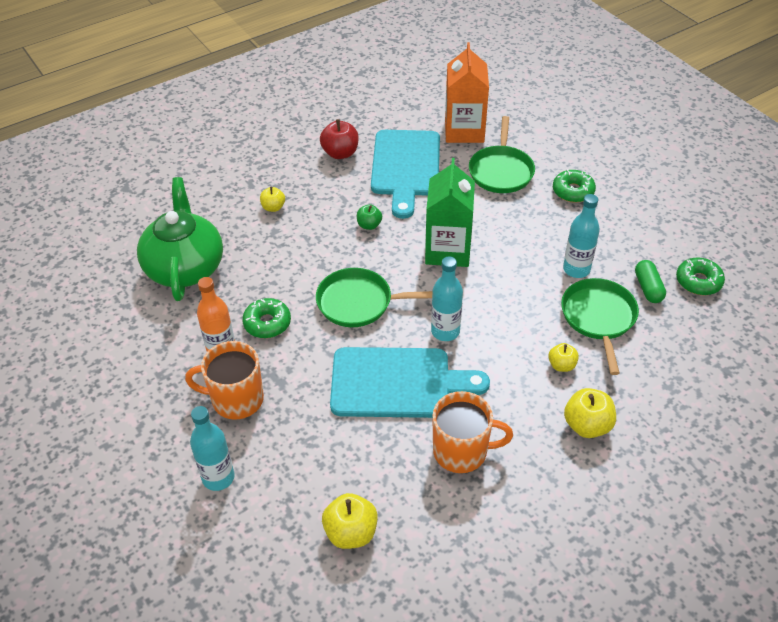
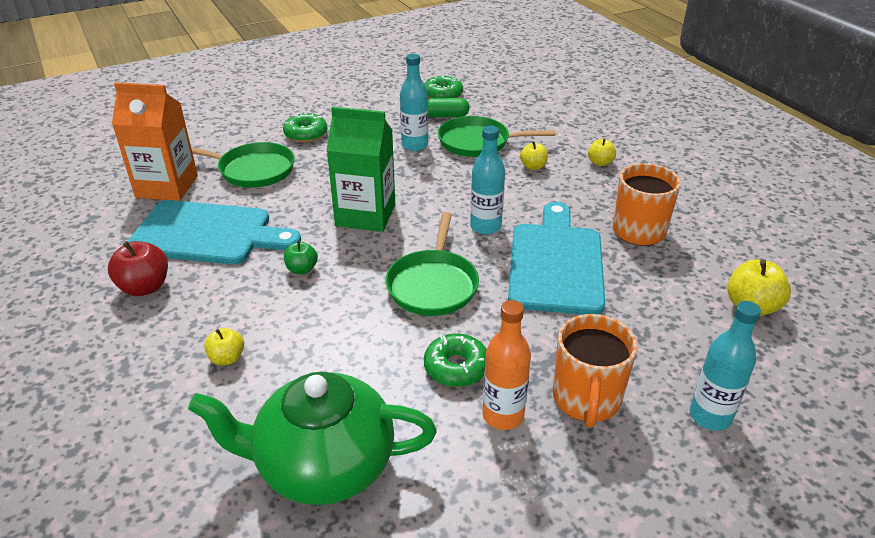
camera: 85 degrees left, 10 degrees down
(587, 425) = (600, 163): yellow apple -> yellow apple, size x0.62

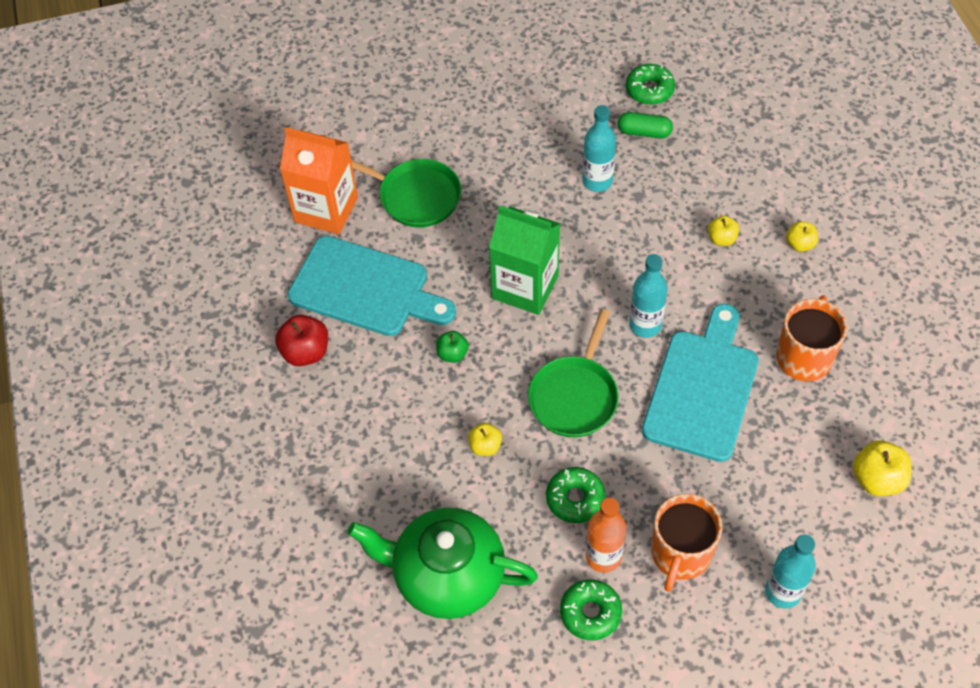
camera: 15 degrees right, 20 degrees up
(227, 358) = (377, 451): yellow apple -> yellow apple (485, 446)
(306, 134) = (478, 142): green donut -> green donut (590, 613)
(477, 142) = (670, 186): green pan -> none

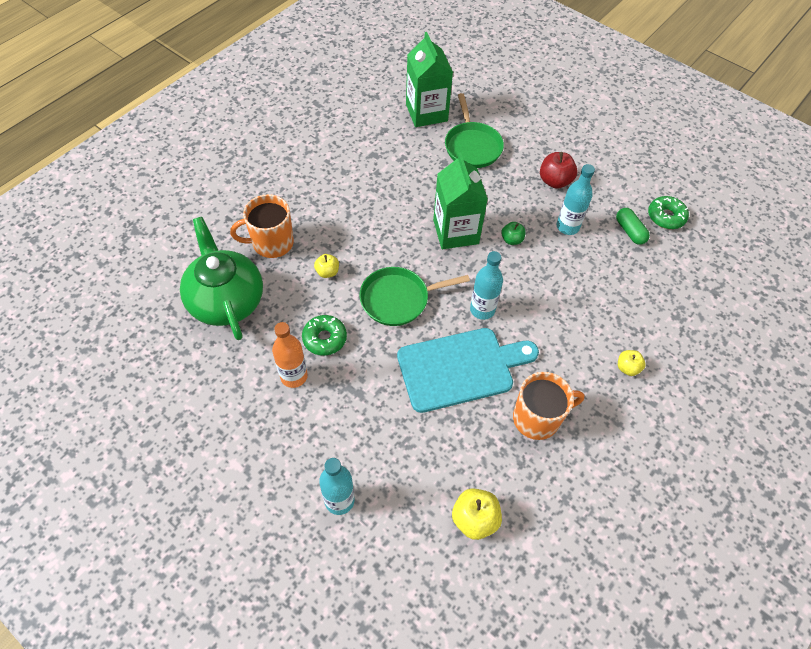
camera: 50 degrees right, 0 degrees up
(305, 352) = (325, 155): red apple -> red apple (555, 181)
(326, 209) = (426, 113): orange carton -> green carton
(365, 289) = (389, 158): turquoise cutting board -> none
(452, 354) = (378, 222): green apple -> green apple (511, 240)
(590, 613) = (249, 390): green donut -> none
(680, 554) = (325, 420): orange mug -> orange mug (271, 243)
(721, 239) = (588, 318): yellow apple -> none

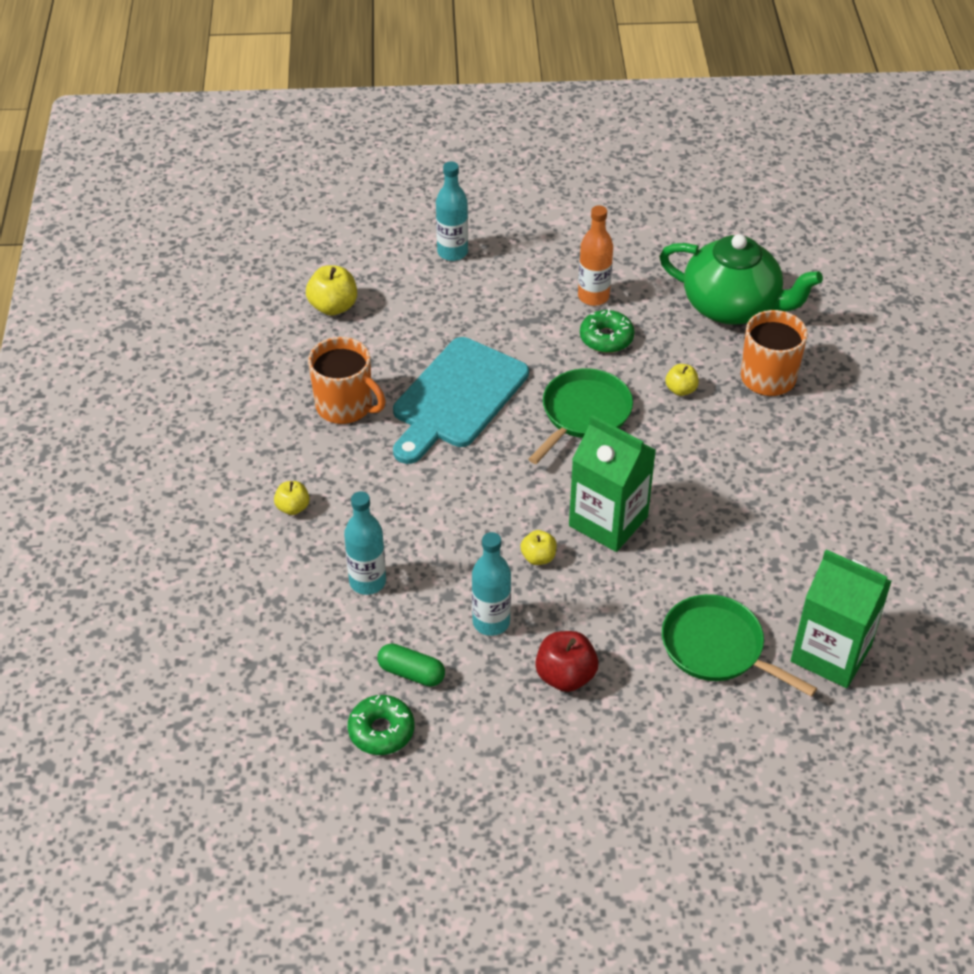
camera: 140 degrees right, 10 degrees down
(482, 309) = (491, 461): turquoise bottle -> turquoise bottle (367, 582)
(511, 240) = (538, 557): green apple -> yellow apple
(537, 418) = (345, 406): orange mug -> orange mug turned 90 degrees counterclockwise

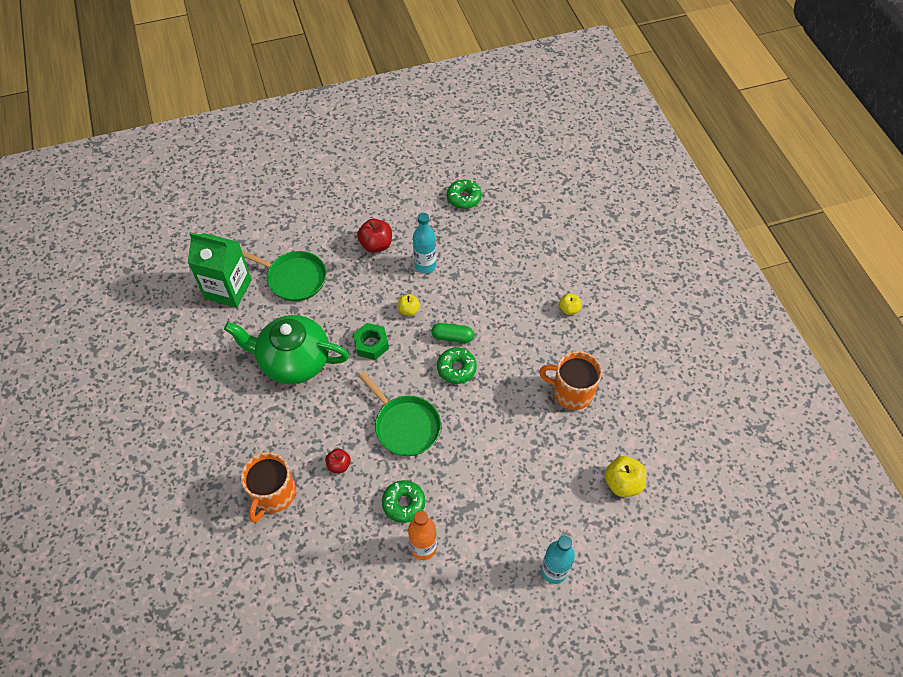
camera: 165 degrees right, 10 degrees up
(367, 582) = (503, 273): turquoise bottle -> none
(411, 673) = (459, 229): green capsule -> green capsule (452, 337)
(456, 398) = (498, 418): turquoise cutting board -> none
(492, 465) = (456, 368): none -> green donut
(583, 413) = (405, 426): green pan -> green pan turned 60 degrees counterclockwise
(608, 521) = (371, 344): green carton -> green nut
(681, 390) = (339, 465): yellow apple -> red apple
(732, 306) = (307, 565): green teapot -> green teapot (293, 361)

